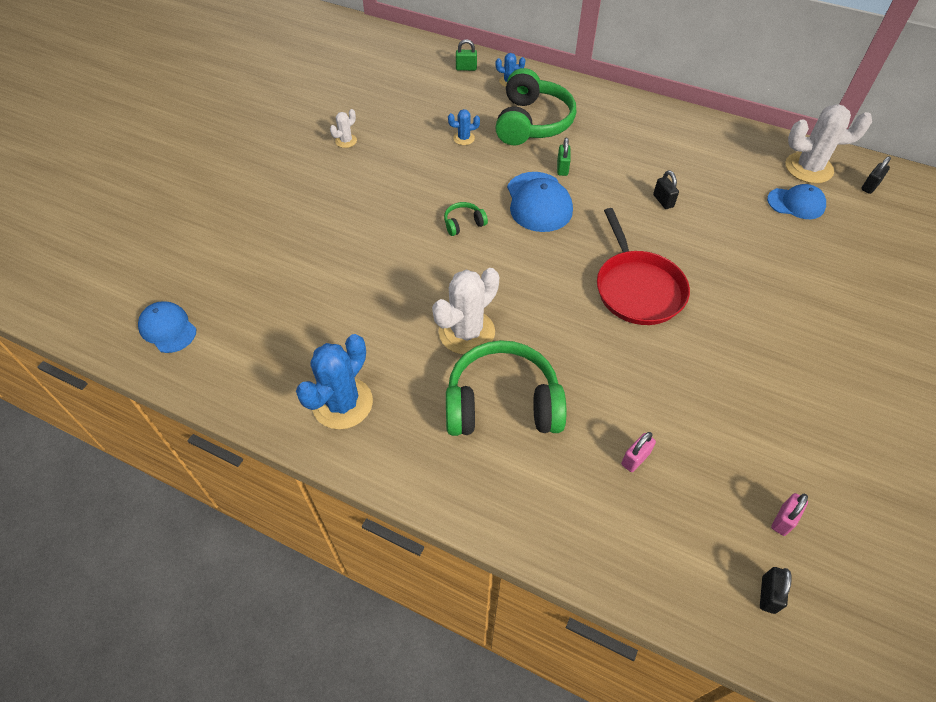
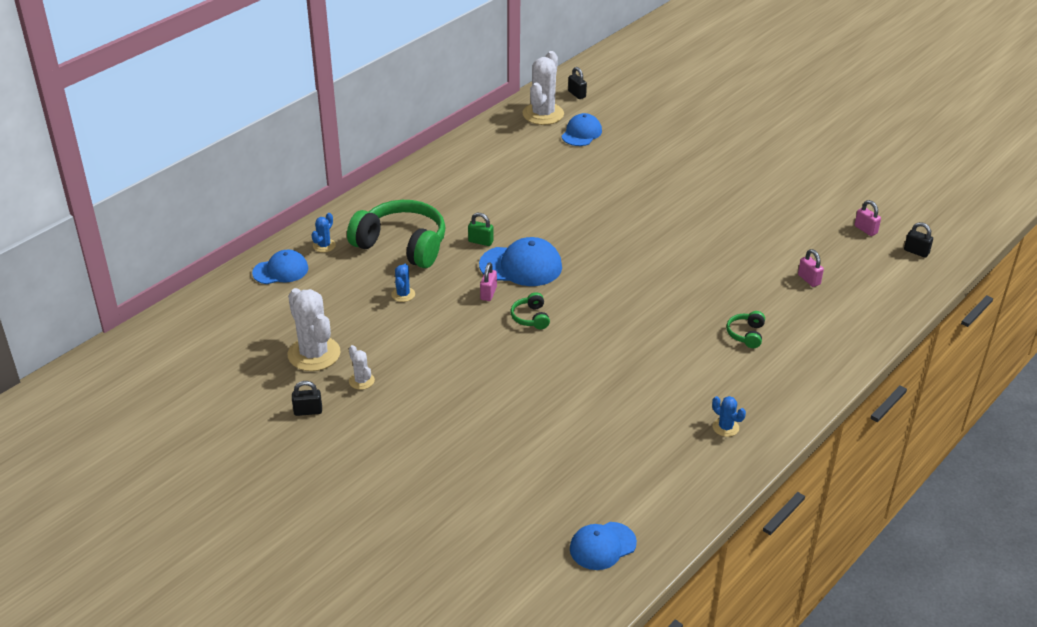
camera: 75 degrees left, 15 degrees down
(342, 403) = (725, 427): blue cactus -> blue cactus, size x0.48
(466, 68) = (280, 270): green padlock -> blue cap
(466, 332) = (666, 340): white cactus -> white cactus (314, 354)
(487, 189) = (488, 293): none -> pink padlock
(502, 403) = (746, 334): green headphones -> green headphones, size x0.43
(638, 289) = (647, 236): red pan -> none
(663, 201) = (550, 197): black padlock -> black padlock (308, 411)

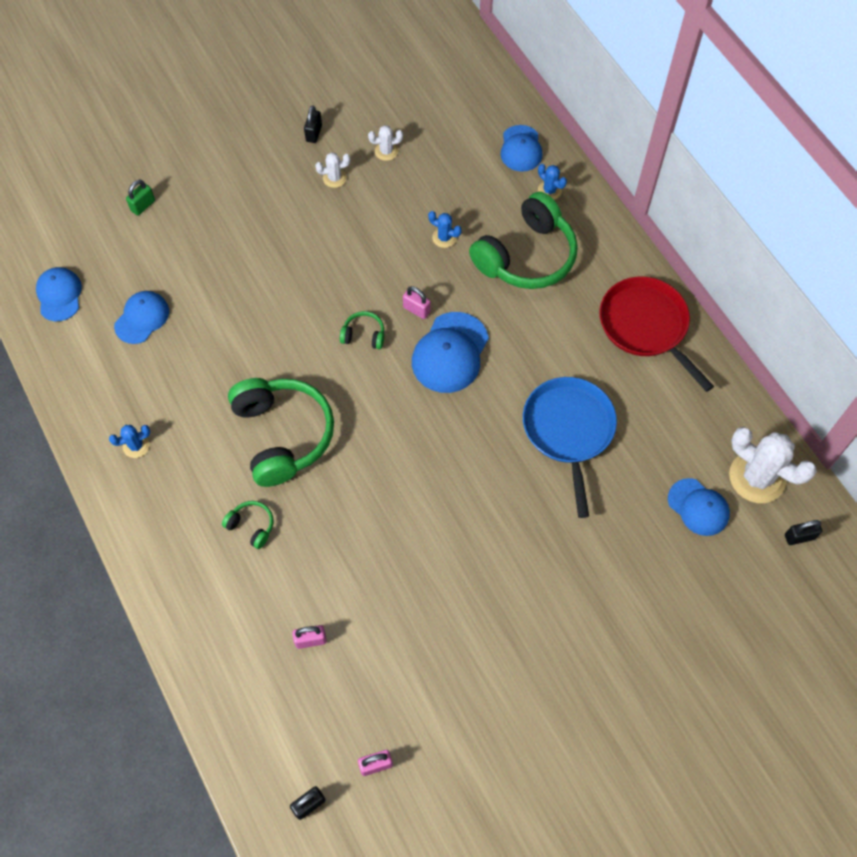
camera: 110 degrees right, 25 degrees up
(314, 354) = (386, 151): white cactus -> white cactus, size x0.48
(442, 176) = (645, 326): none -> red pan
(480, 241) = (507, 328): green padlock -> green padlock (143, 206)
(556, 196) = (568, 430): none -> blue pan
(594, 469) = (142, 318): none -> blue cap
(655, 339) = (283, 435): none -> green headphones

